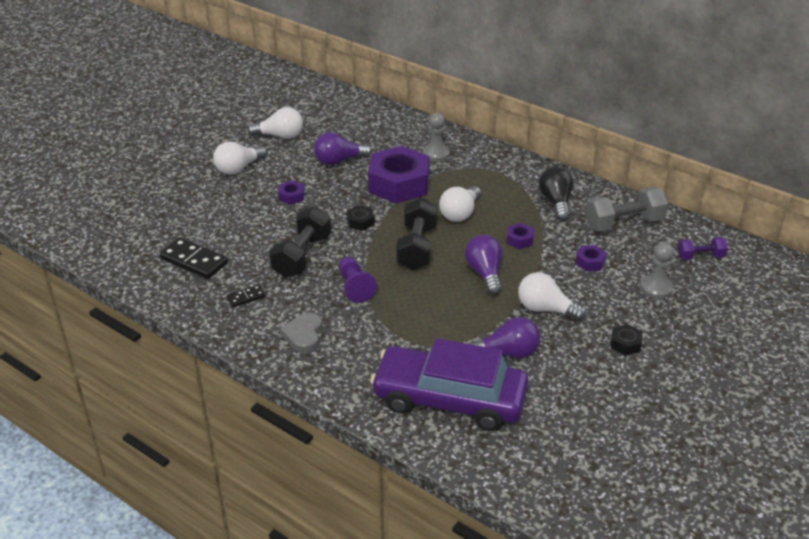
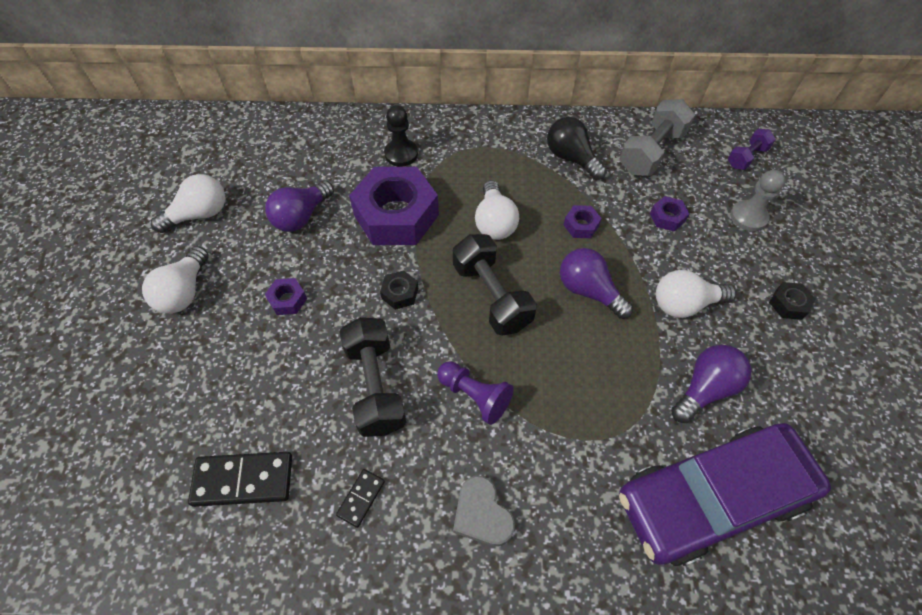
camera: 35 degrees left, 20 degrees up
(436, 154) = (401, 154): grey pawn -> black pawn

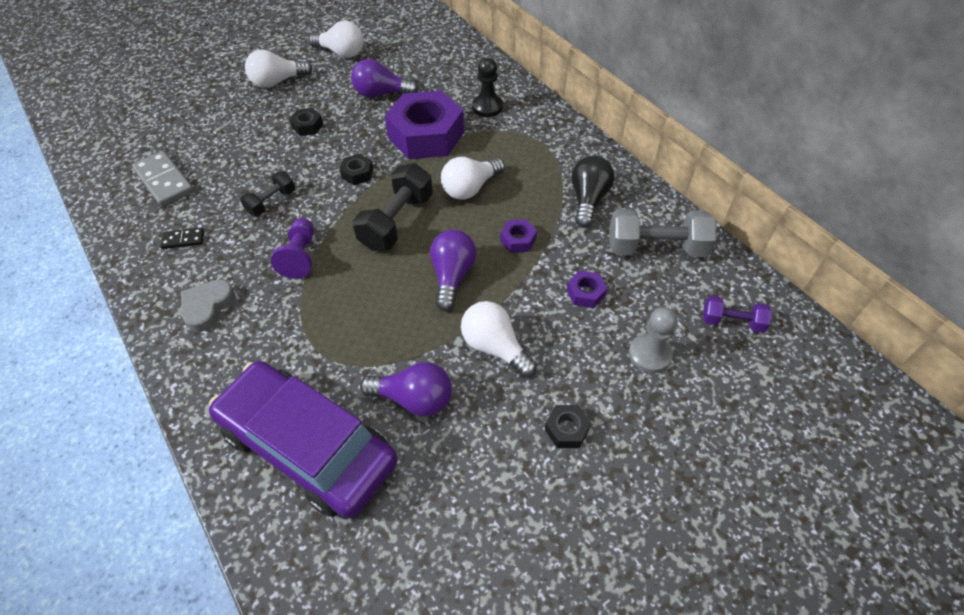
camera: 55 degrees right, 5 degrees down
(243, 480) = (164, 181): black domino -> grey domino
(287, 300) = (307, 126): purple nut -> black nut
(375, 386) = (271, 202): black dumbbell -> black dumbbell, size x0.57

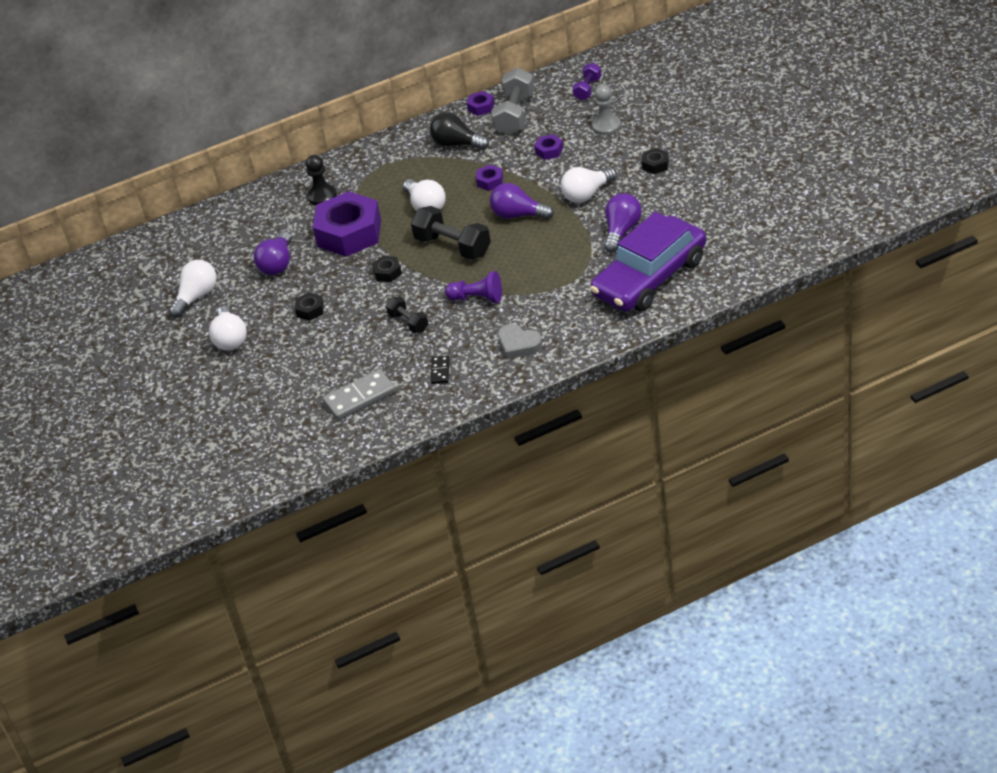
camera: 75 degrees left, 10 degrees down
(665, 212) = (481, 107): none -> purple nut

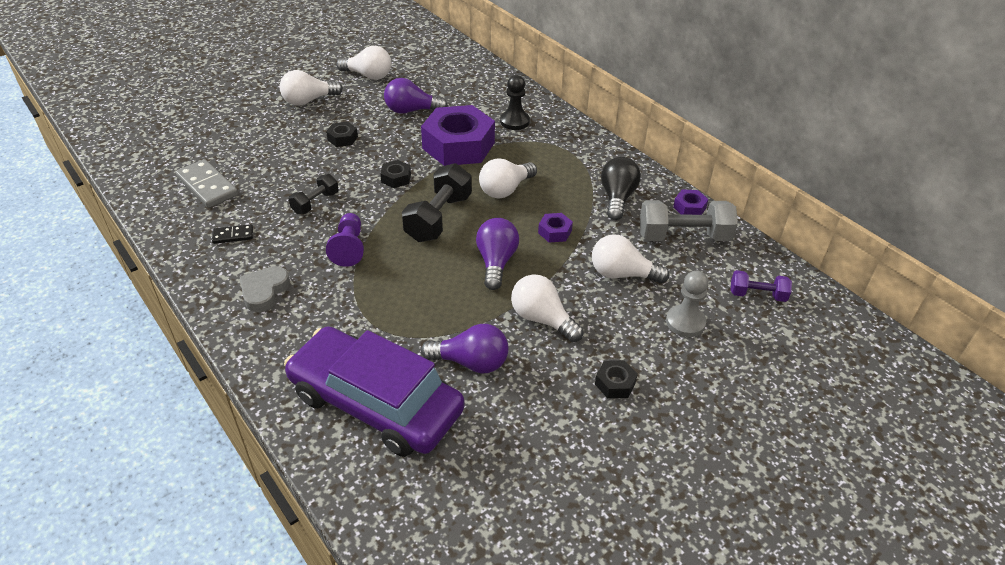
camera: 70 degrees right, 0 degrees up
(549, 151) = (622, 274): purple nut -> white light bulb

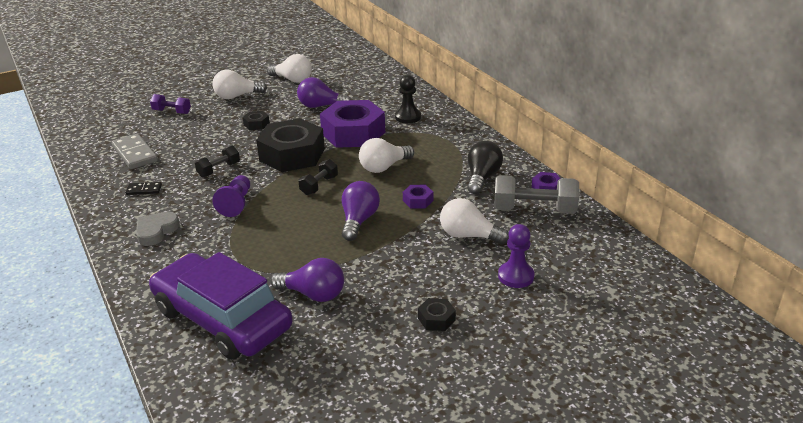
camera: 10 degrees right, 10 degrees down
(396, 178) = (292, 155): black nut -> black nut, size x2.41
(438, 218) = (319, 185): black dumbbell -> black dumbbell, size x0.57
(542, 319) = (386, 266): white light bulb -> none
(685, 322) = (516, 276): grey pawn -> purple pawn
(757, 295) = (590, 259): purple dumbbell -> purple dumbbell (172, 112)

